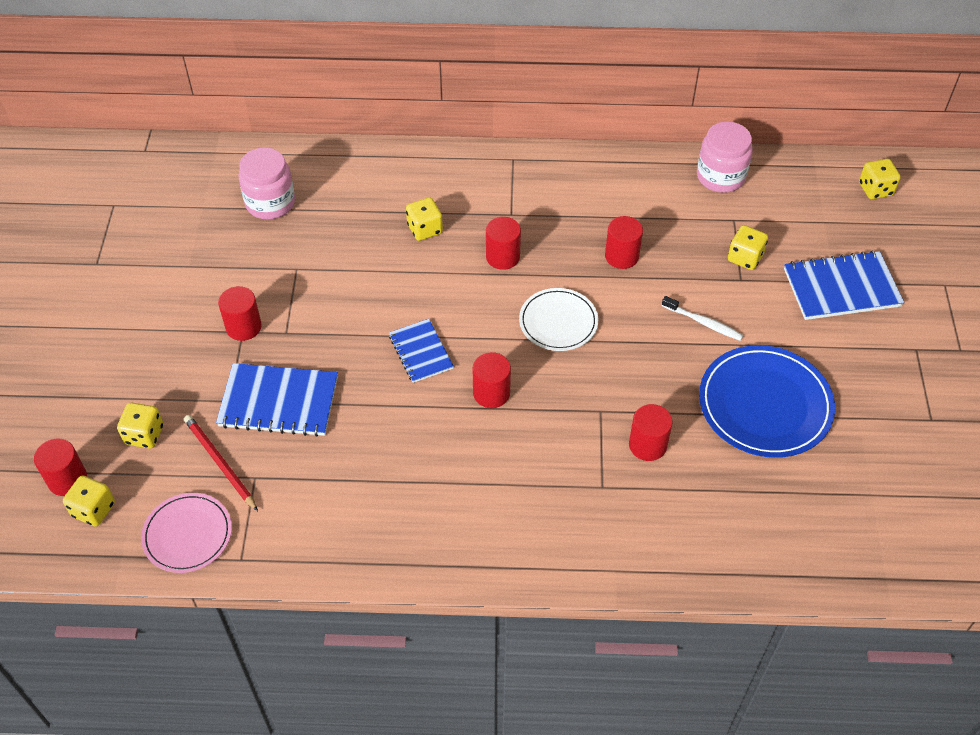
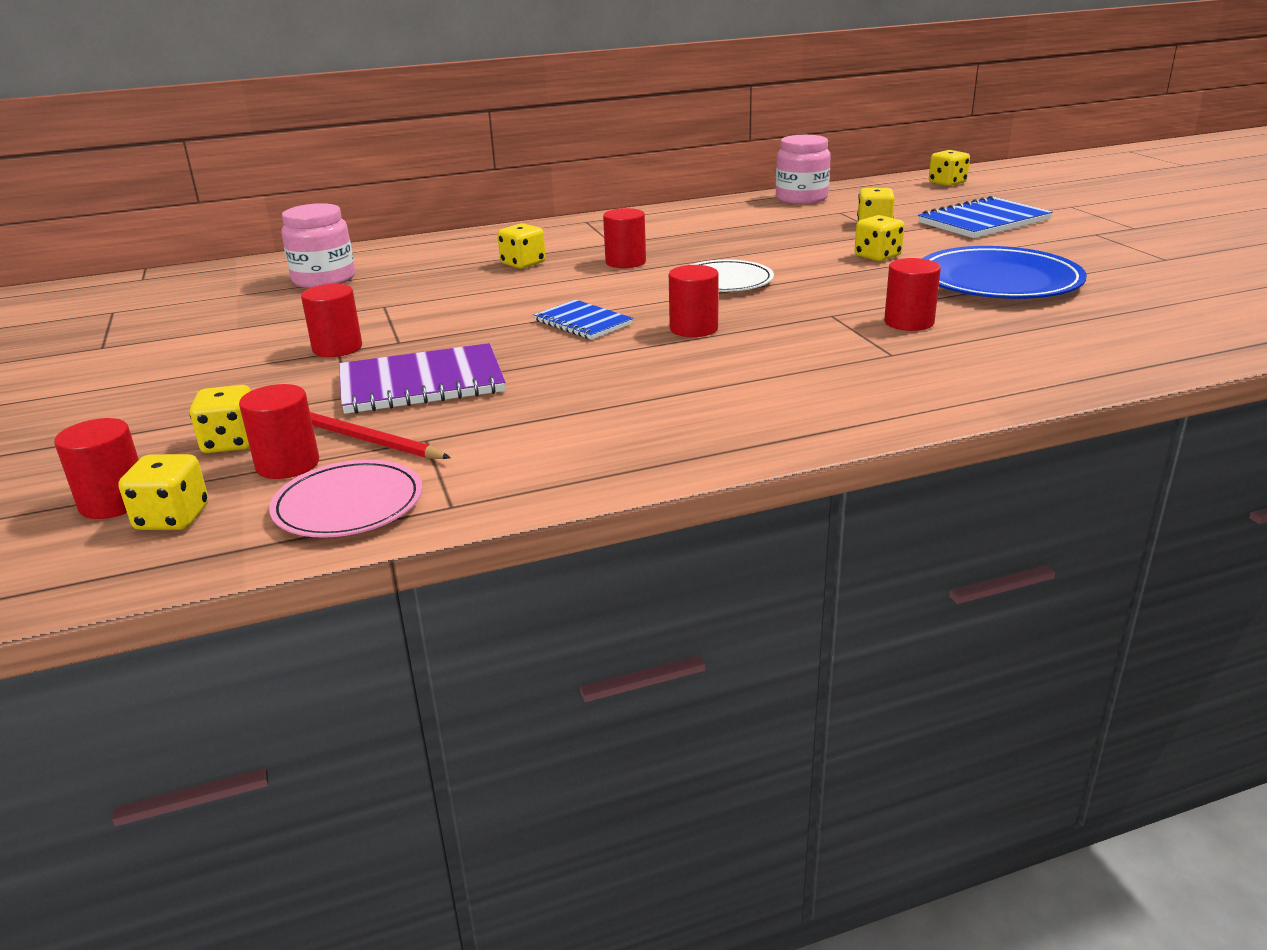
camera: 20 degrees left, 25 degrees down
(278, 402) = (421, 383): blue notebook -> purple notebook
(621, 256) = (752, 242): red cylinder -> red cylinder (287, 464)
(703, 322) = (877, 256): white toothbrush -> yellow dice

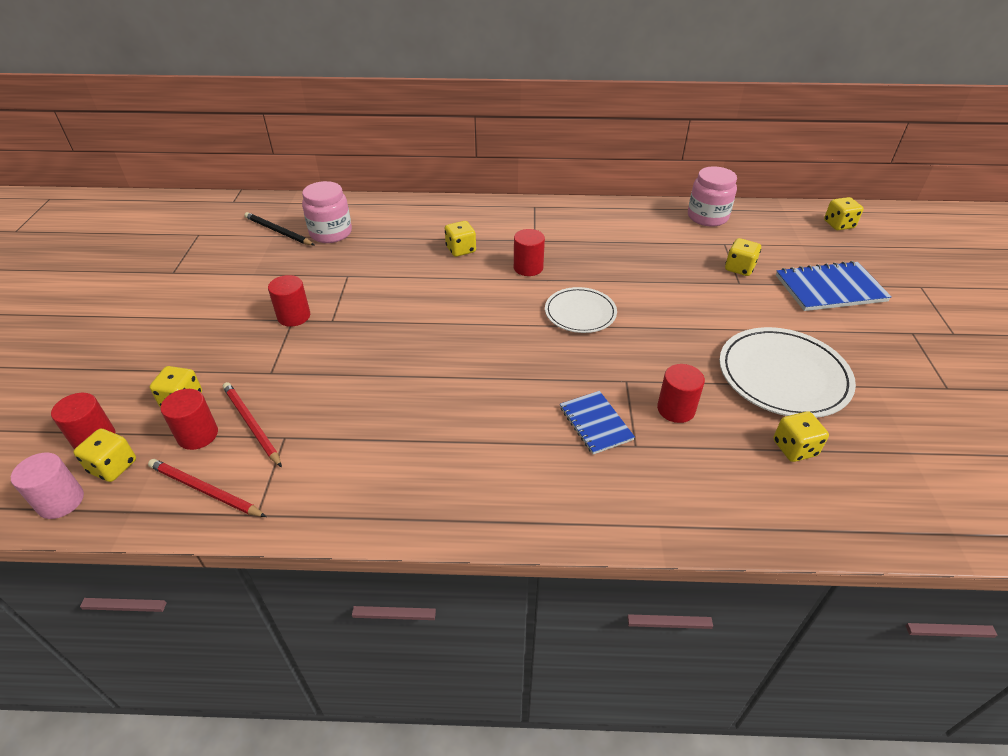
camera: 20 degrees right, 15 degrees up
(110, 566) = (61, 501): none -> pink cylinder
(241, 290) = (278, 231): none -> black pencil
(348, 504) = (205, 490): pink plate -> red pencil
(421, 383) = (317, 373): purple notebook -> none
(583, 322) = (454, 335): blue notebook -> blue notebook (595, 423)
(693, 328) = (521, 366): red cylinder -> none
(877, 256) = (712, 313): yellow dice -> yellow dice (794, 448)
(998, 281) = (783, 376): blue plate -> white plate

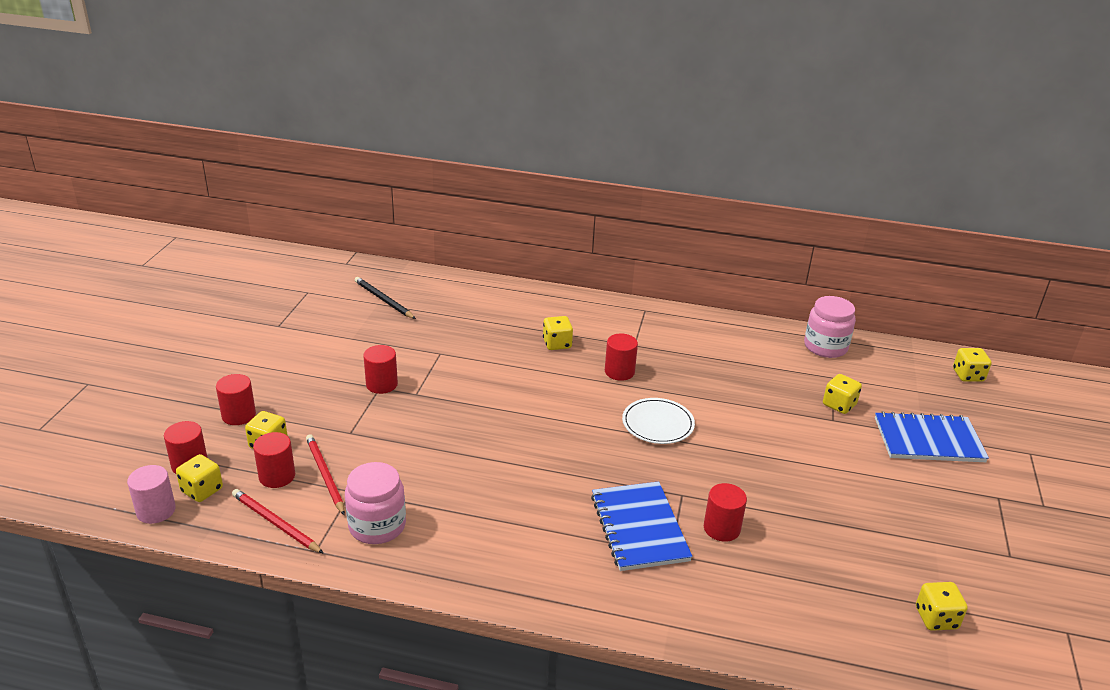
camera: 10 degrees right, 10 degrees down
(143, 373) = (239, 415): none -> red cylinder
(331, 233) = (433, 309): pink jar -> pink jar (377, 526)
(595, 423) = (639, 528): blue notebook -> blue notebook, size x1.61
(783, 376) = (842, 516): white plate -> none
(794, 448) = (825, 583): yellow dice -> yellow dice (936, 618)

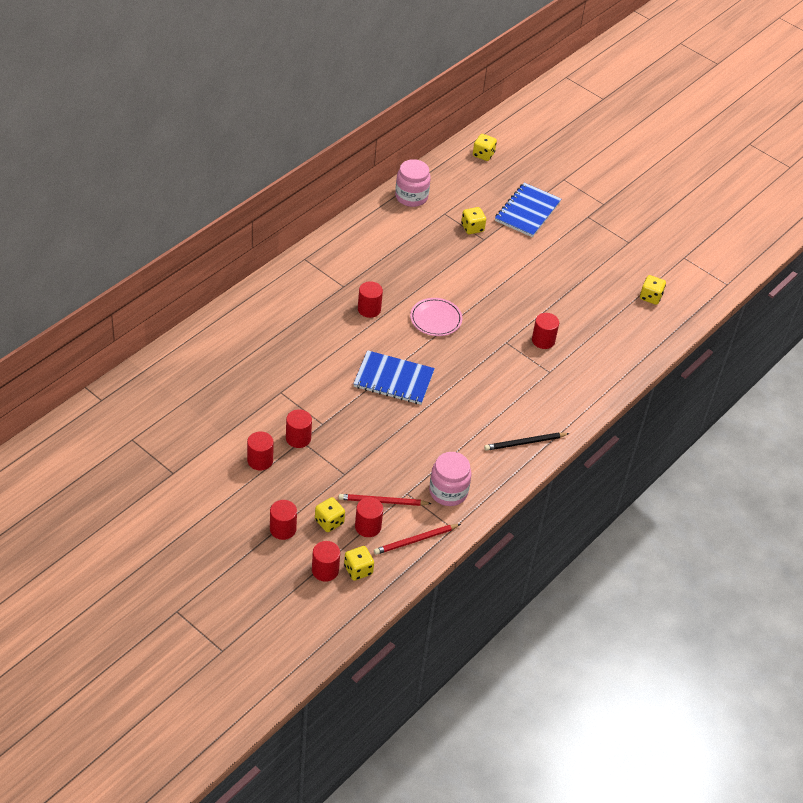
camera: 65 degrees left, 15 degrees up
(156, 511) = (365, 599): pink cylinder -> none
(331, 370) = (260, 460): none -> red cylinder
(383, 300) = (180, 397): black pencil -> black pencil (525, 443)
(557, 344) = (313, 325): yellow dice -> none
(639, 528) = (521, 375): blue notebook -> blue notebook (393, 379)
(658, 424) = (436, 319): white plate -> pink plate

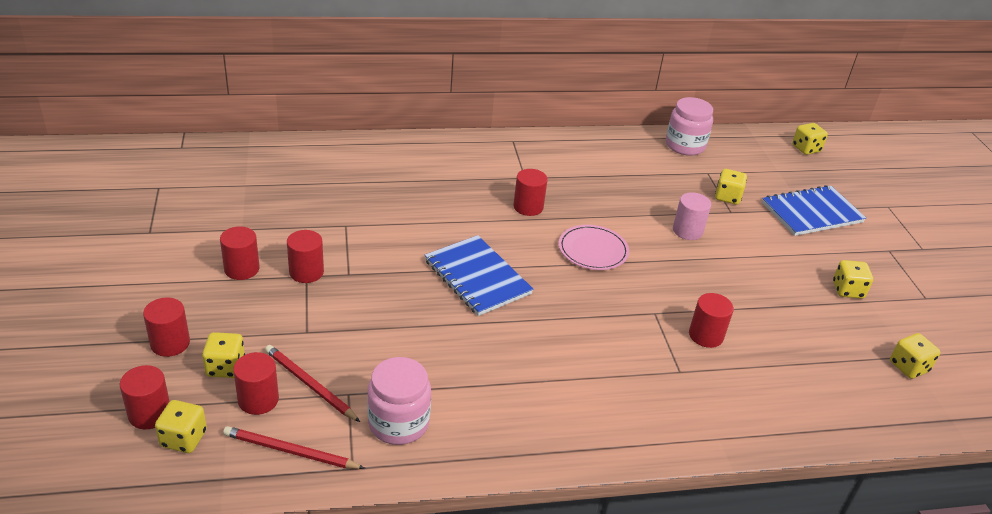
camera: 40 degrees right, 10 degrees down
(473, 270) = (687, 231): none -> pink cylinder
(525, 443) = (561, 429): black pencil -> none
(588, 262) = (847, 290): none -> yellow dice

